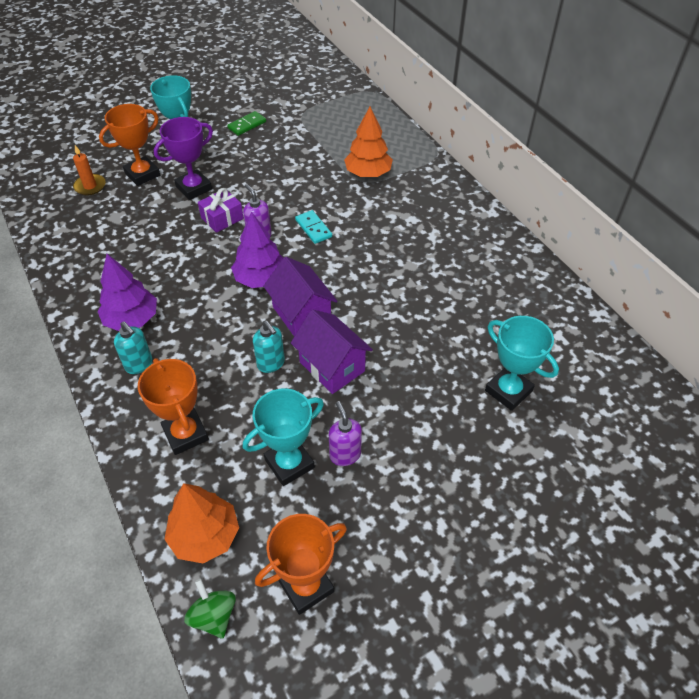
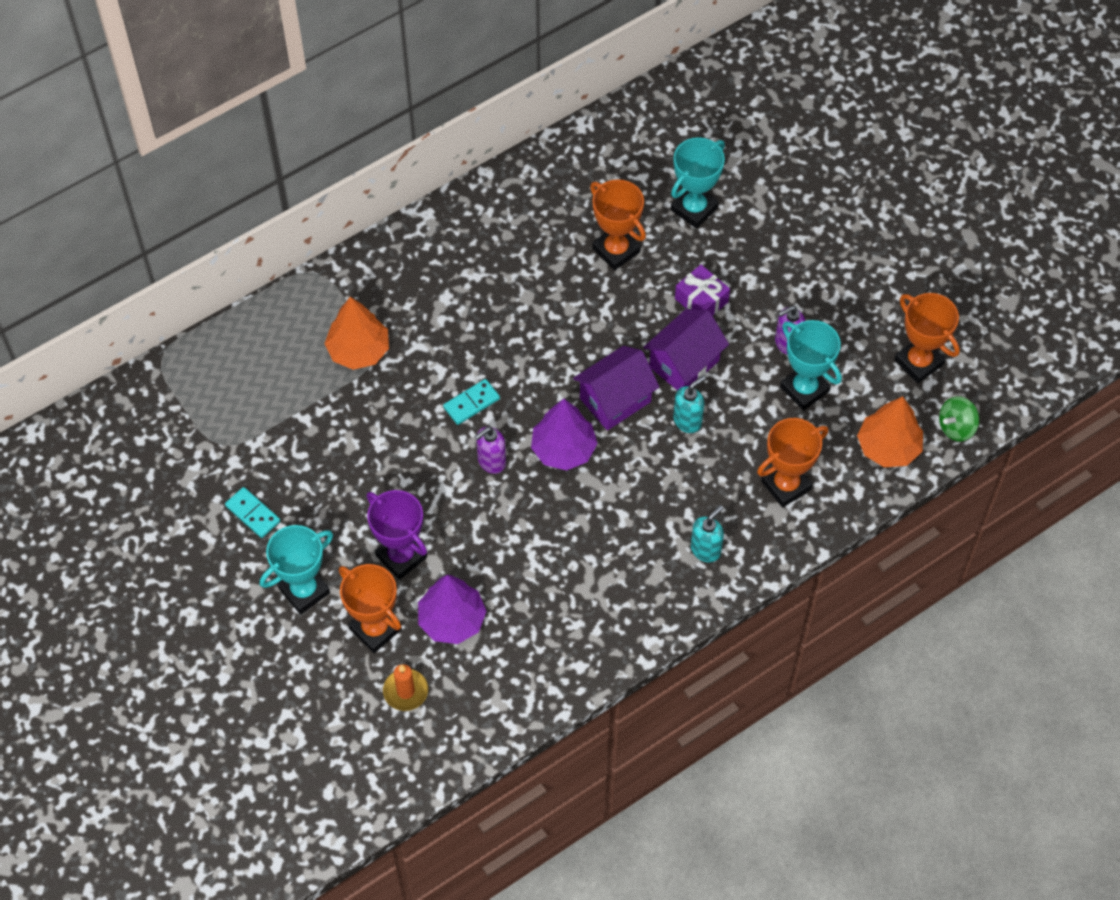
camera: 95 degrees left, 10 degrees up
(132, 319) = (642, 574): purple tree -> purple tree (452, 620)
(222, 218) = (460, 510): purple gift -> purple gift (701, 300)
(247, 125) = (252, 514): green domino -> turquoise domino
(458, 327) = (616, 250): none -> orange trophy

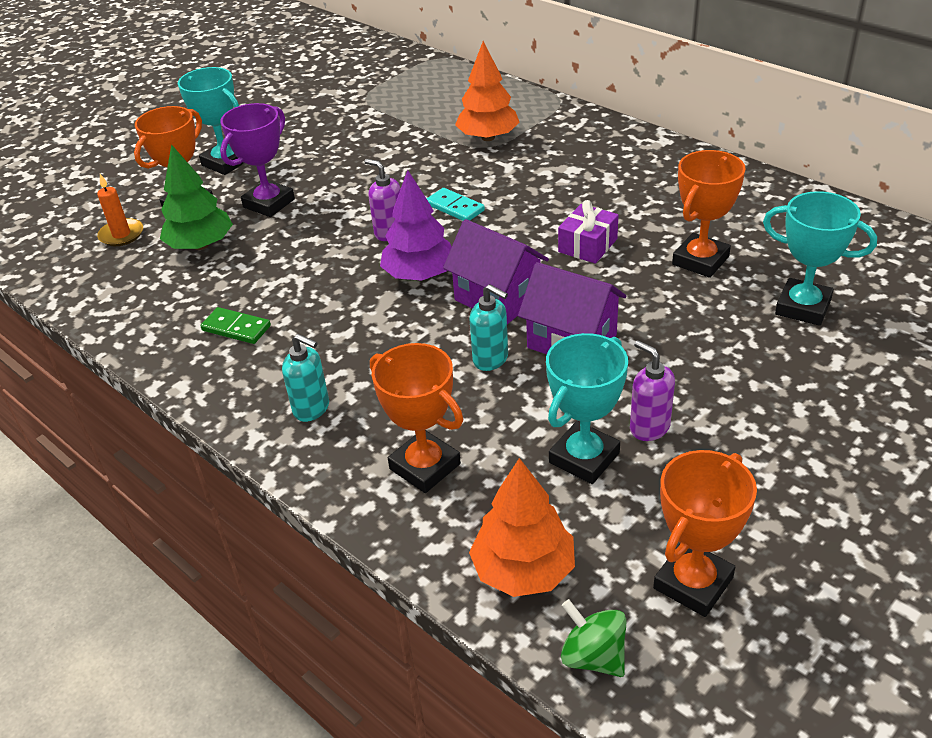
camera: 80 degrees right, 20 degrees down
(252, 514) = (300, 124): turquoise domino -> none
(452, 620) = (201, 245): purple tree -> green tree
(589, 597) = (236, 328): none -> green domino
(701, 300) = (671, 338): purple gift -> purple gift (588, 245)

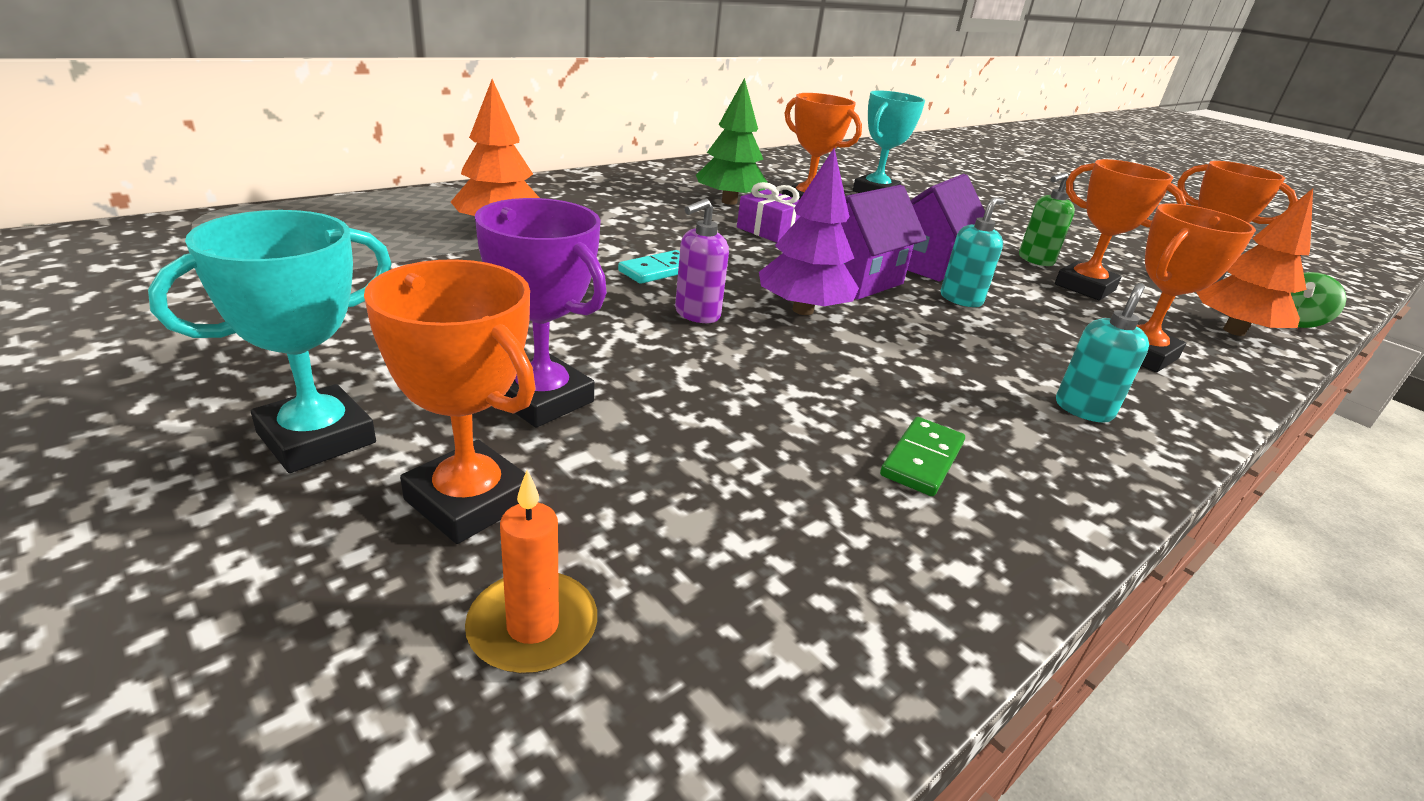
camera: 90 degrees left, 10 degrees down
(201, 245) = (650, 488): green tree -> green tree (729, 202)
(584, 458) = (1084, 287): turquoise trophy -> orange trophy
(649, 427) = (1035, 260): purple soap dispenser -> green soap dispenser

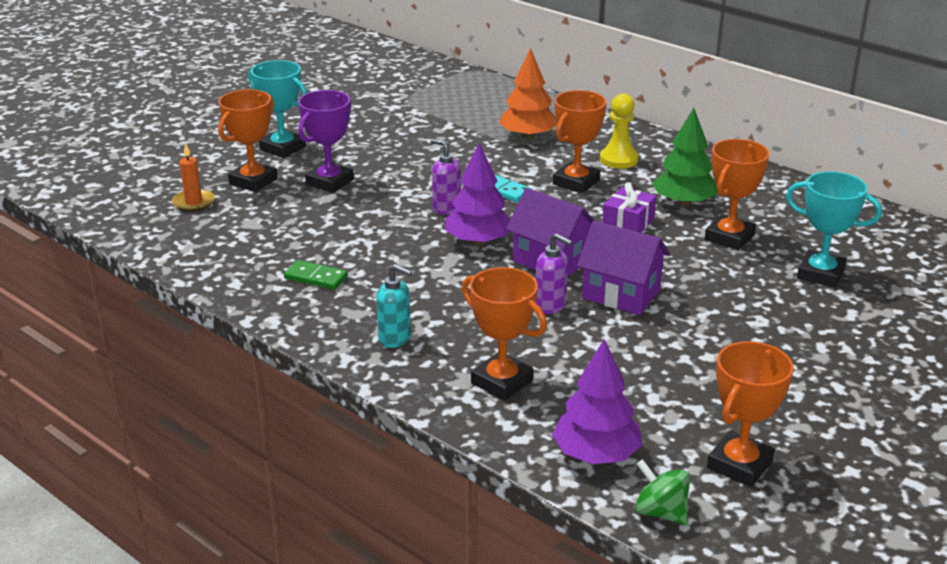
camera: 85 degrees right, 0 degrees up
(608, 203) = (618, 159): none -> yellow pawn
(961, 299) = (550, 306): turquoise soap dispenser -> purple soap dispenser
(1035, 260) = (694, 357): green soap dispenser -> none
(1084, 287) = (640, 378): orange trophy -> orange trophy (576, 182)
(1233, 331) = (596, 454): orange tree -> purple tree

